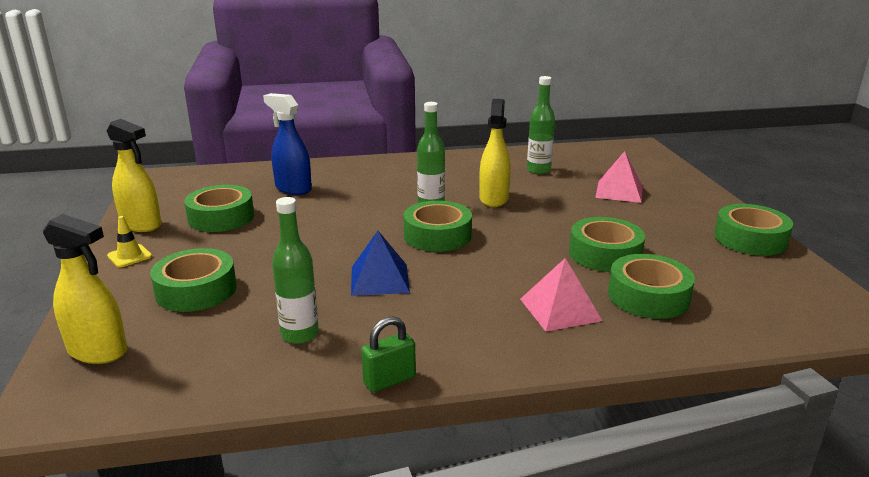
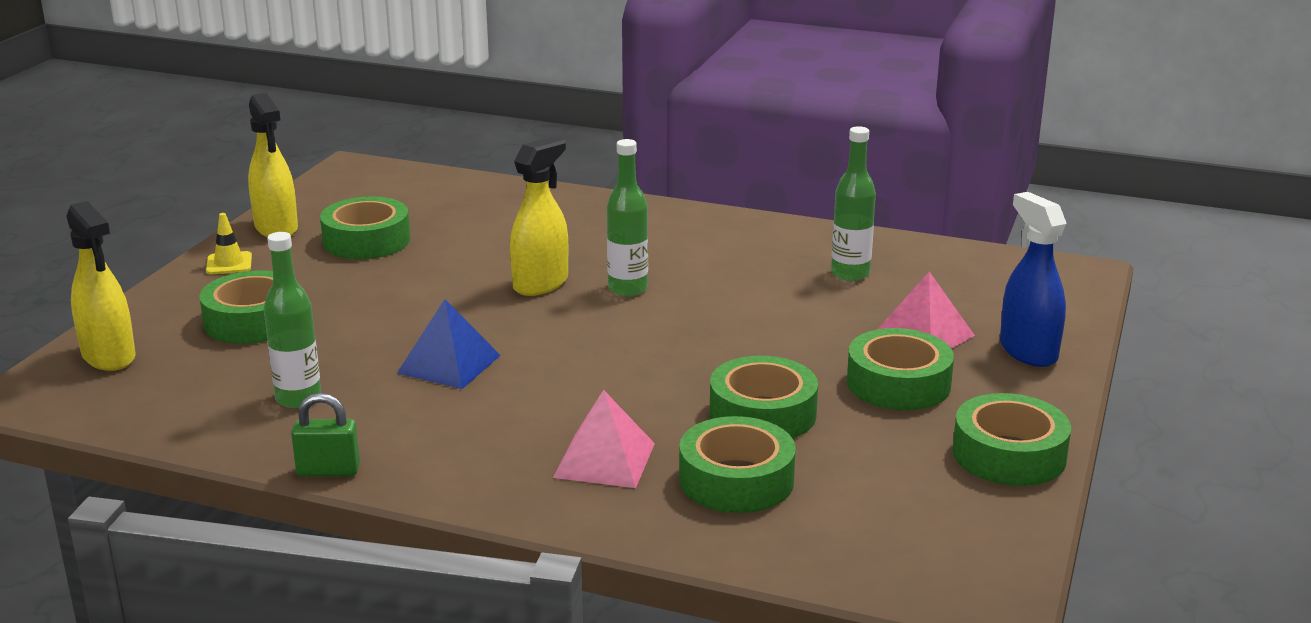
camera: 30 degrees right, 0 degrees up
(293, 188) = (488, 222): blue spray bottle -> blue spray bottle (1027, 351)
(437, 235) = (583, 330): green tape -> green tape (898, 383)
(493, 199) = (724, 299): yellow spray bottle -> yellow spray bottle (541, 283)

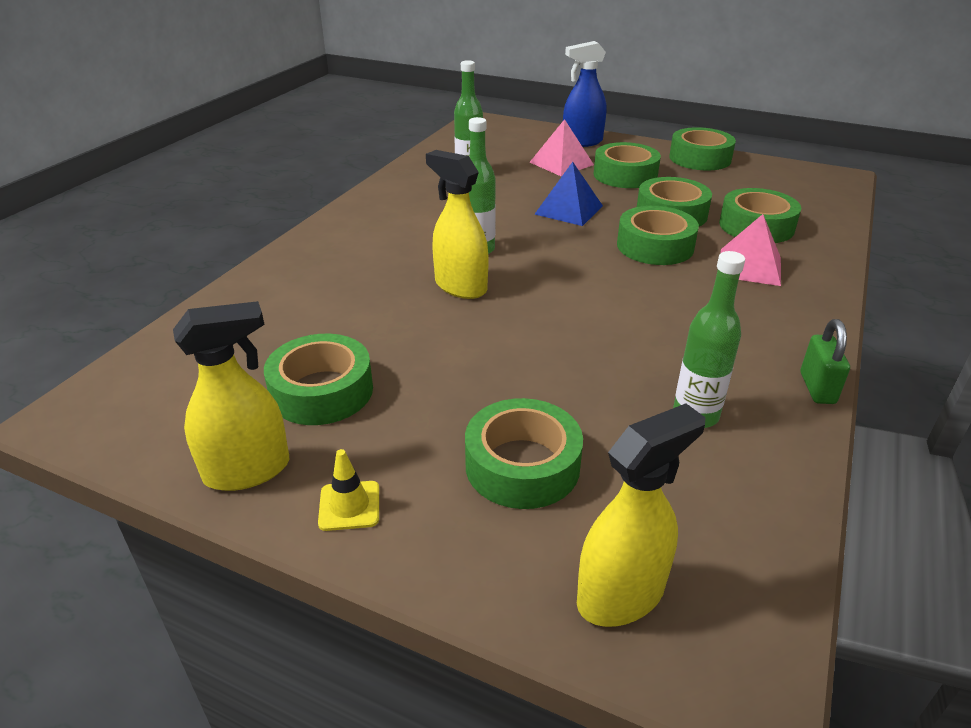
camera: 85 degrees left, 10 degrees up
(449, 364) = (615, 331): blue pyramid -> blue pyramid (568, 210)
(655, 396) = (655, 246): none -> green tape

